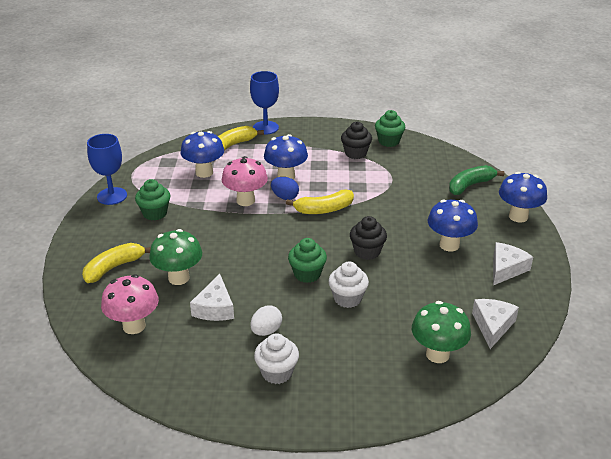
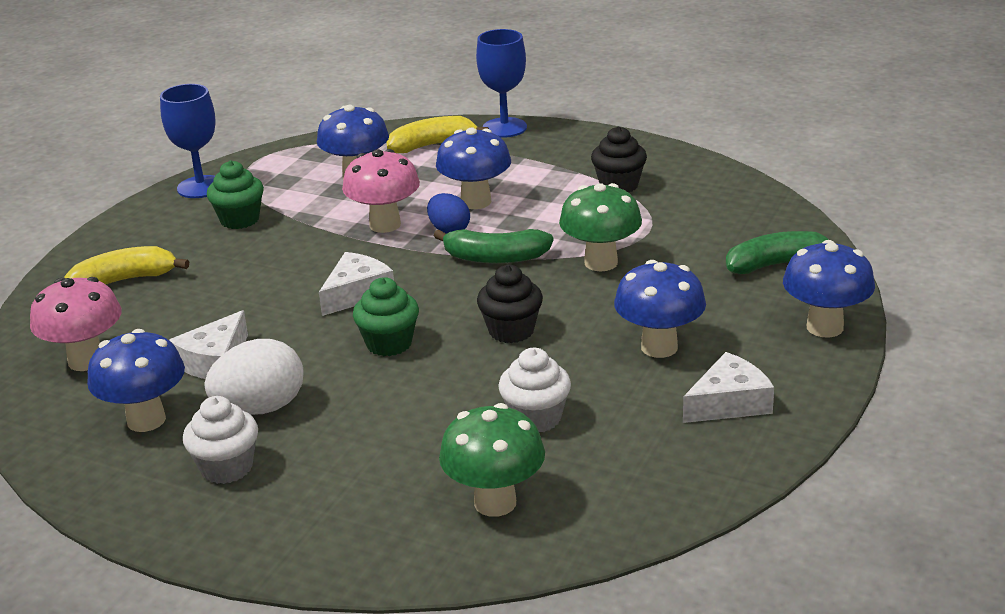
camera: 25 degrees right, 5 degrees down
(178, 278) = (199, 311): green mushroom -> green mushroom (601, 263)
(204, 355) = (146, 420): none -> blue mushroom
(266, 331) = (260, 408): white egg -> white egg, size x1.60
(324, 209) = (495, 258): yellow banana -> green banana
(347, 298) = (421, 391): white cupcake -> white cupcake (536, 418)
(389, 141) = (691, 176): green cupcake -> none
(492, 325) = (627, 482): white cheese -> white cheese (357, 293)

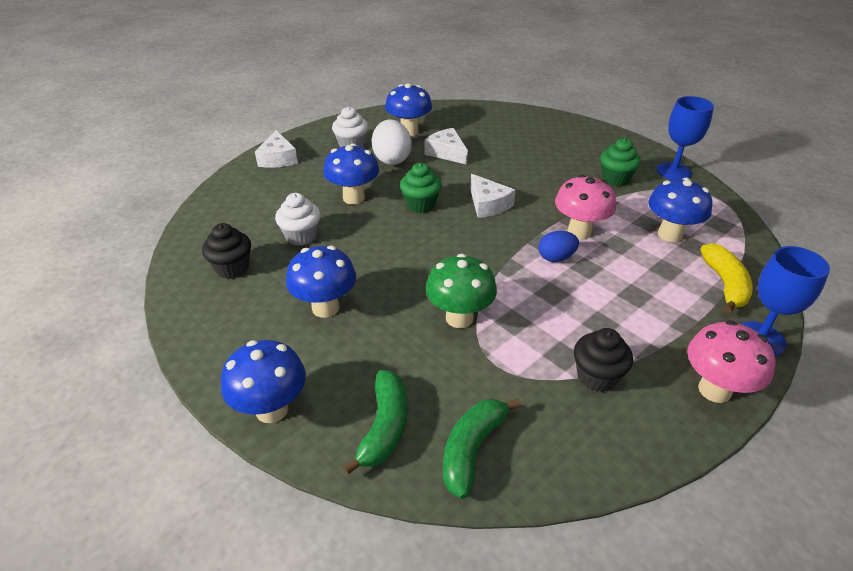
camera: 110 degrees right, 10 degrees up
(86, 361) = (475, 122): pink mushroom -> pink mushroom (714, 390)
(124, 280) = (553, 137): yellow banana -> none
(476, 202) = (599, 282): blue mushroom -> blue mushroom (354, 198)
(495, 258) = (500, 268): green banana -> green banana (472, 449)
(495, 502) = (249, 207): green mushroom -> none
(511, 331) = (398, 251): black cupcake -> black cupcake (232, 268)
(729, 403) = (238, 316): white cheese -> white cheese (278, 158)

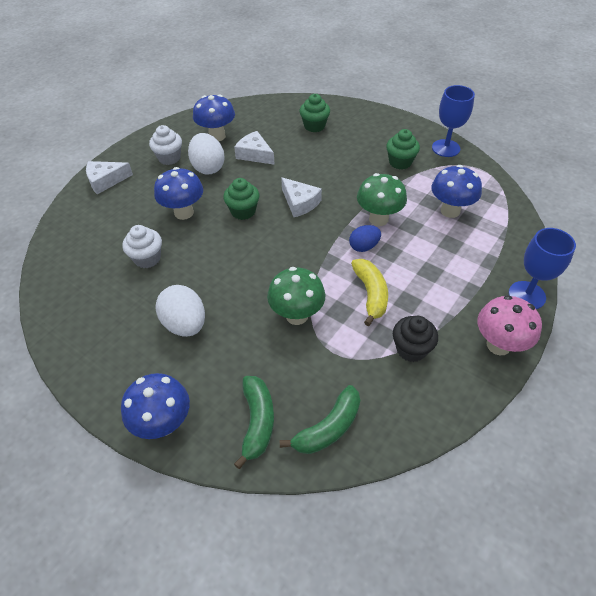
camera: 10 degrees left, 10 degrees up
(232, 268) = (95, 299): black cupcake -> none
(278, 158) = (106, 181): white cheese -> white cheese turned 90 degrees clockwise
(325, 308) = (185, 324): blue mushroom -> white egg
(472, 449) = (328, 428): green banana -> green banana turned 150 degrees counterclockwise
(520, 134) = (314, 126): none -> green cupcake
(579, 232) = (378, 219): pink mushroom -> green mushroom
(724, 284) = (496, 251): yellow banana -> yellow banana (370, 294)

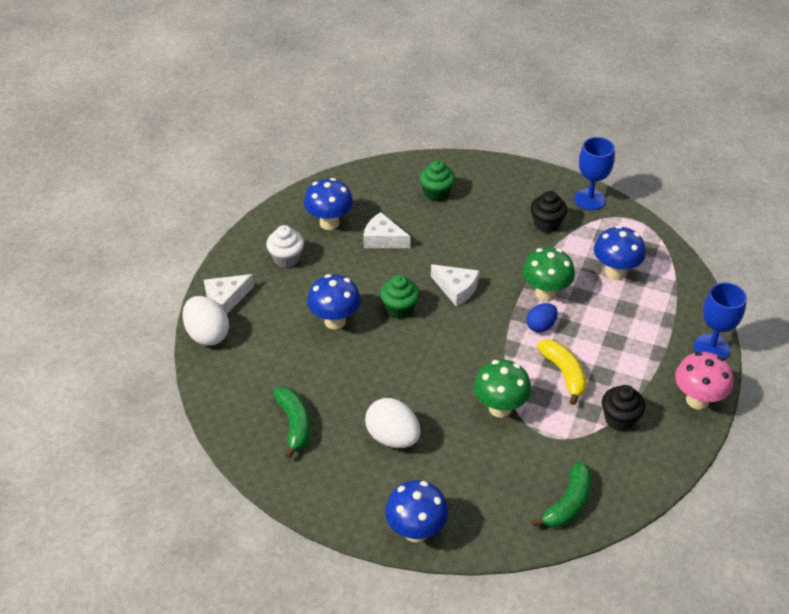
camera: 15 degrees left, 5 degrees down
(147, 258) = (320, 378): white cupcake -> none
(208, 167) = (337, 263): white egg -> white egg (207, 334)
(257, 422) = (502, 512): green banana -> green banana (294, 424)
(400, 162) = (546, 224): green cupcake -> black cupcake

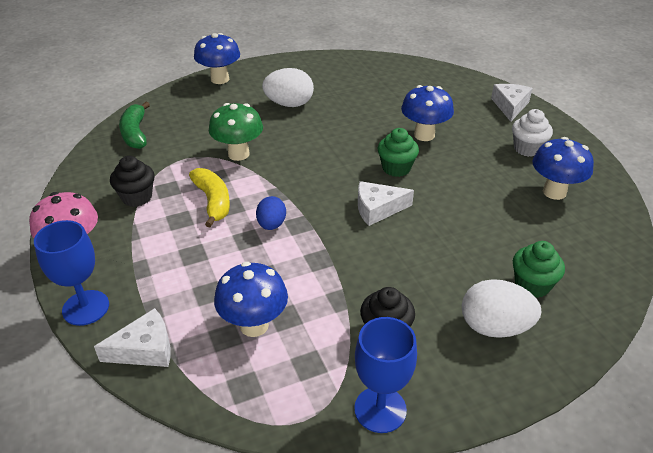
camera: 135 degrees right, 5 degrees down
(207, 334) = (480, 86): white egg -> white egg (494, 327)
(294, 424) = (355, 80): green banana -> none
(383, 239) = (495, 208): white cheese -> white cheese (145, 349)
(545, 293) = (299, 255): green mushroom -> none
(564, 374) = (213, 201): yellow banana -> yellow banana turned 135 degrees counterclockwise

